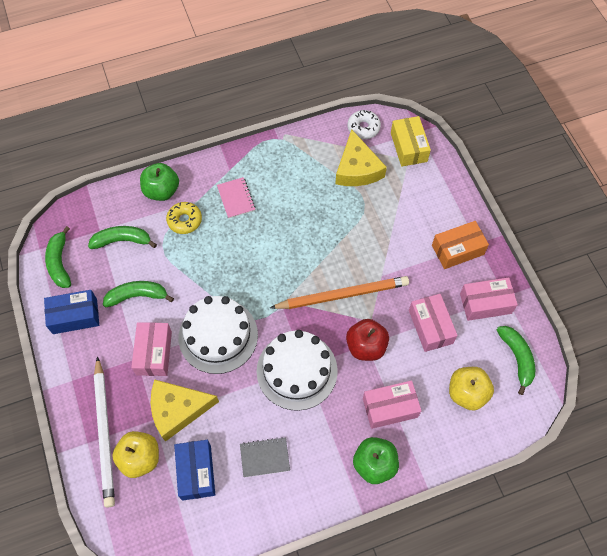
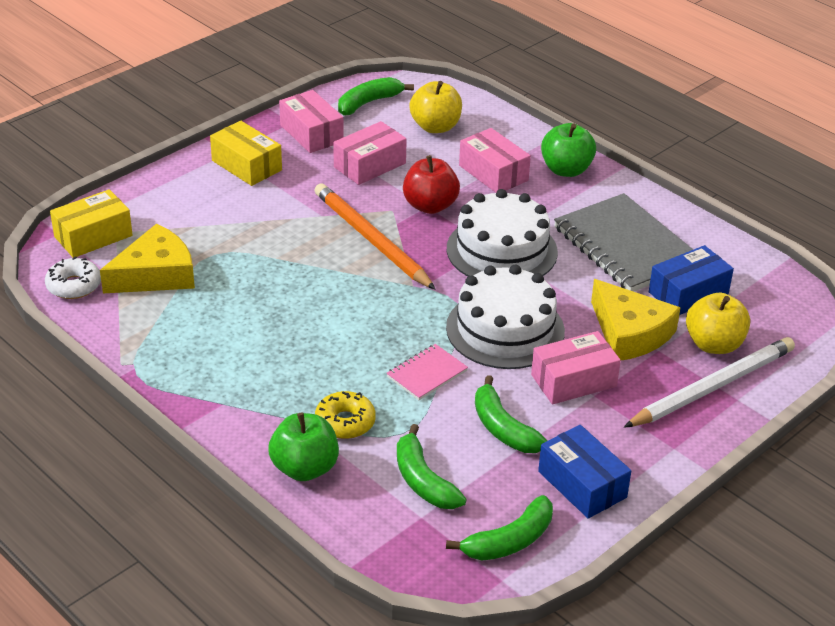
camera: 115 degrees left, 25 degrees down
(236, 198) = (273, 379): pink notebook -> pink notebook (427, 374)
(265, 457) = (625, 246): grey notebook -> grey notebook, size x2.09
(457, 250) = (246, 165): orange box -> yellow box

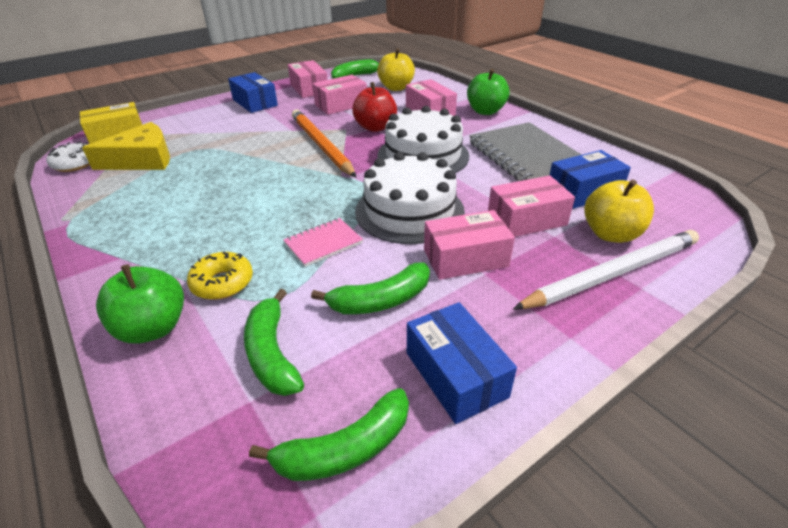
camera: 10 degrees right, 0 degrees up
(246, 165) = (255, 102): yellow box -> blue box
(503, 428) = (381, 300): green banana -> green banana turned 90 degrees counterclockwise
(629, 333) = (526, 220): yellow cheese -> pink box

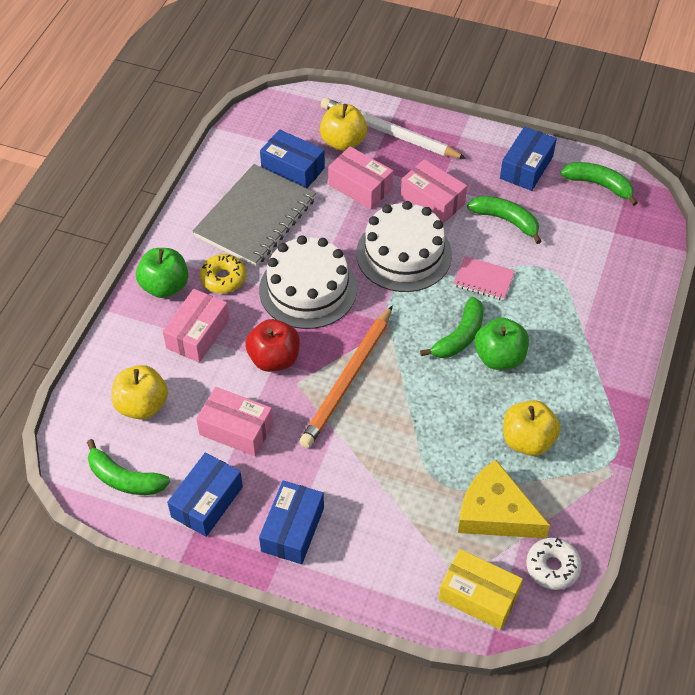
camera: 125 degrees left, 15 degrees up
(153, 328) = (623, 307): green apple -> green apple (499, 357)
(155, 193) = (527, 440): none -> yellow apple
(222, 283) = (565, 304): yellow donut -> yellow donut (223, 278)
(272, 353) = (584, 242): green banana -> green banana (459, 336)
(309, 89) = (207, 502): pink box -> blue box

